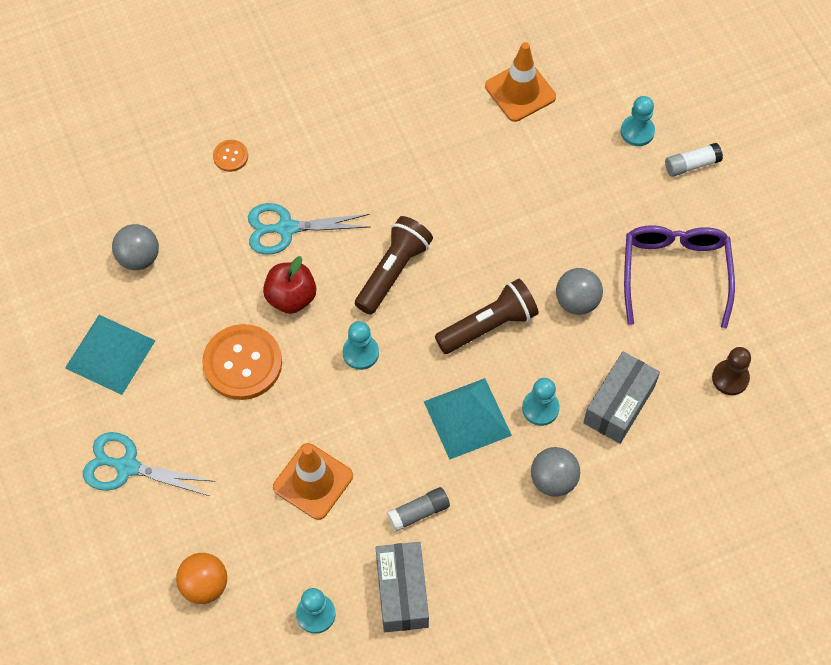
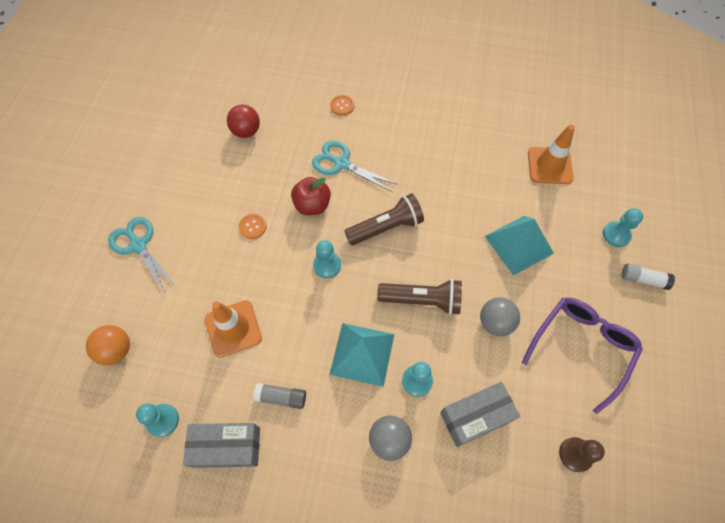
camera: 35 degrees right, 0 degrees up
(110, 354) = (186, 175): turquoise pyramid -> turquoise pyramid (519, 244)
(139, 258) = (246, 131): grey ball -> red ball
(242, 363) = (252, 226): orange button -> orange button, size x0.47
(402, 592) = (227, 447): grey box -> grey box turned 60 degrees clockwise

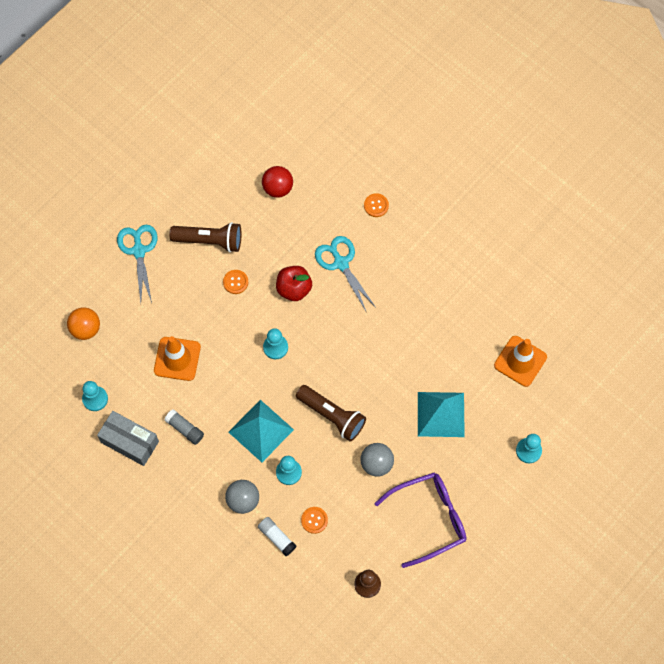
camera: 30 degrees right, 5 degrees up
(386, 227) = (342, 341): brown flashlight -> brown flashlight (210, 241)
(475, 417) = (314, 520): grey box -> orange button
(643, 279) = (520, 497): white glue stick -> white glue stick (277, 537)

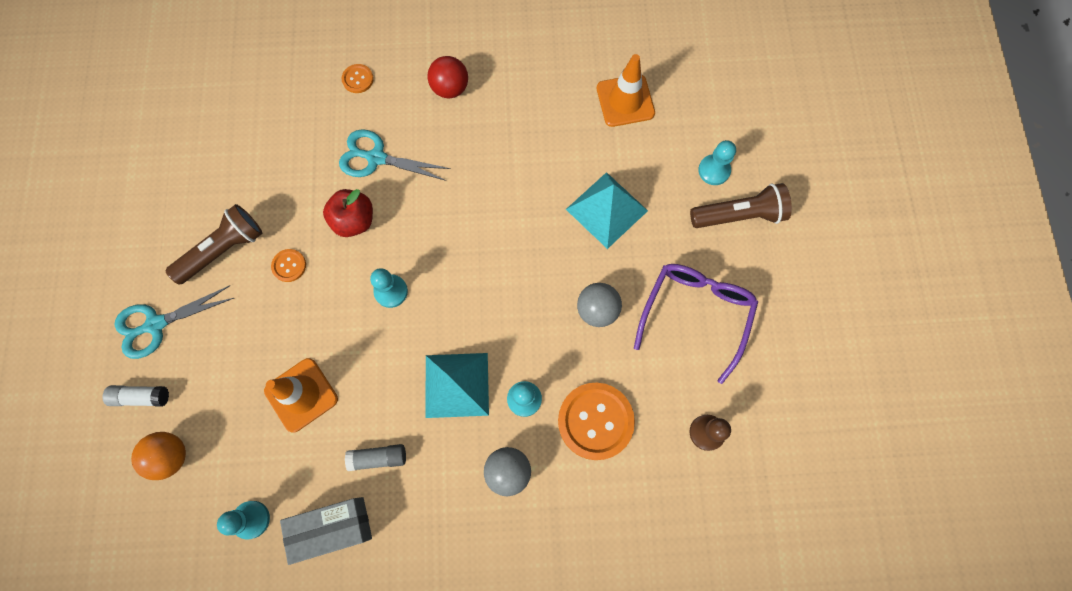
camera: 45 degrees left, 5 degrees up
(139, 251) = (156, 324): turquoise scissors -> turquoise scissors turned 60 degrees counterclockwise
(277, 537) = (578, 475): white glue stick -> white glue stick (141, 397)
(278, 188) = (246, 143): red ball -> red ball (450, 88)
(314, 520) = (595, 421): orange button -> orange button, size x2.11
(332, 416) = (511, 305): brown flashlight -> brown flashlight (739, 215)

